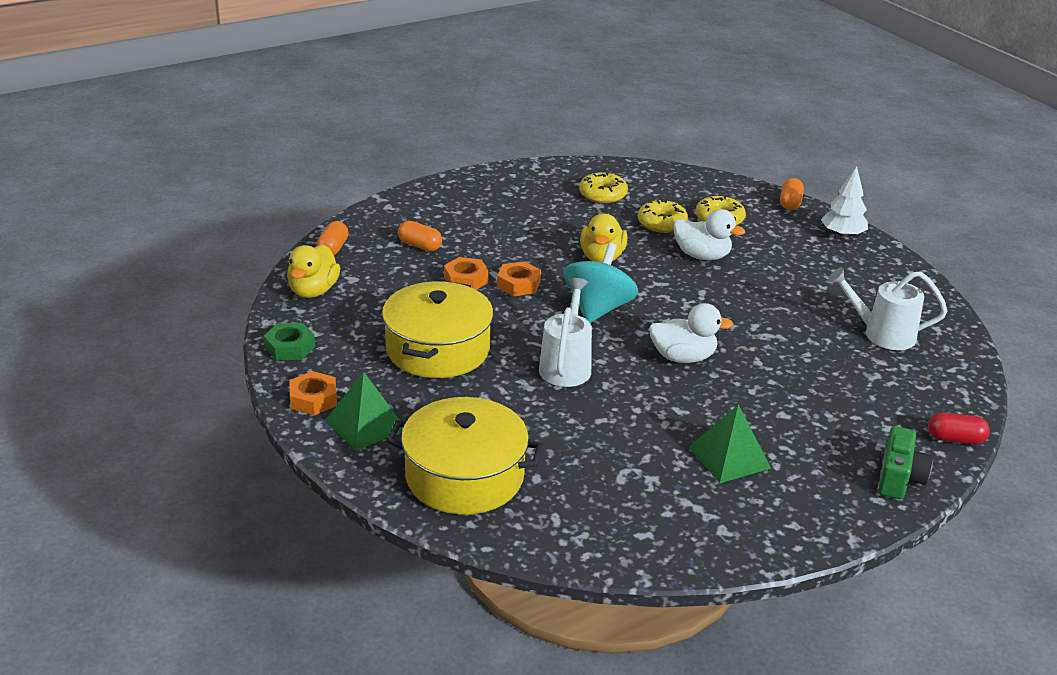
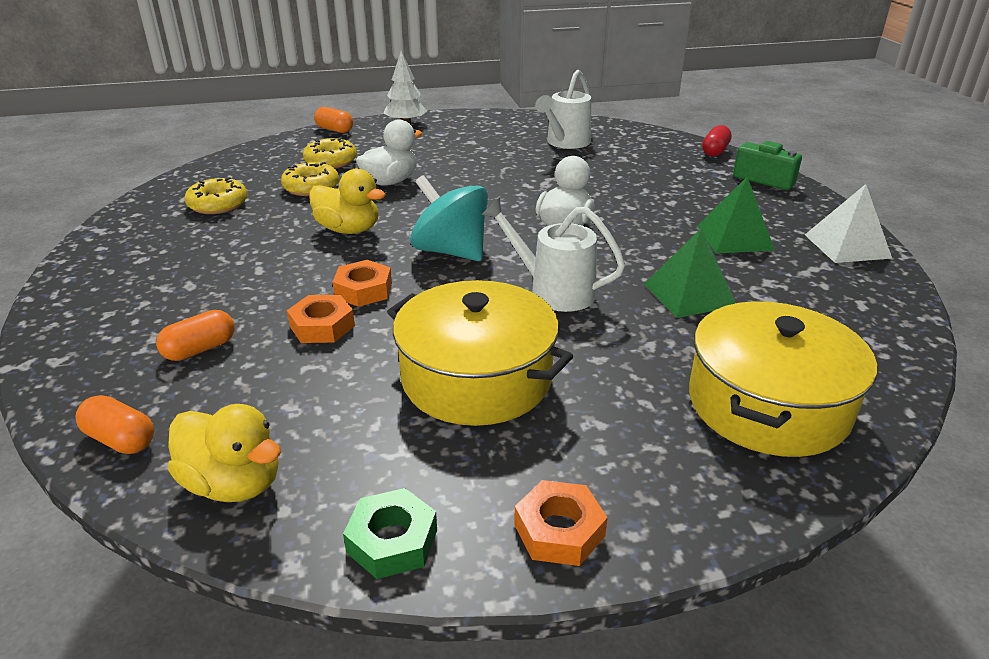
camera: 70 degrees left, 0 degrees up
(365, 424) = (641, 478): green pyramid -> green pyramid (689, 294)
(763, 532) = (847, 246): none -> white pyramid

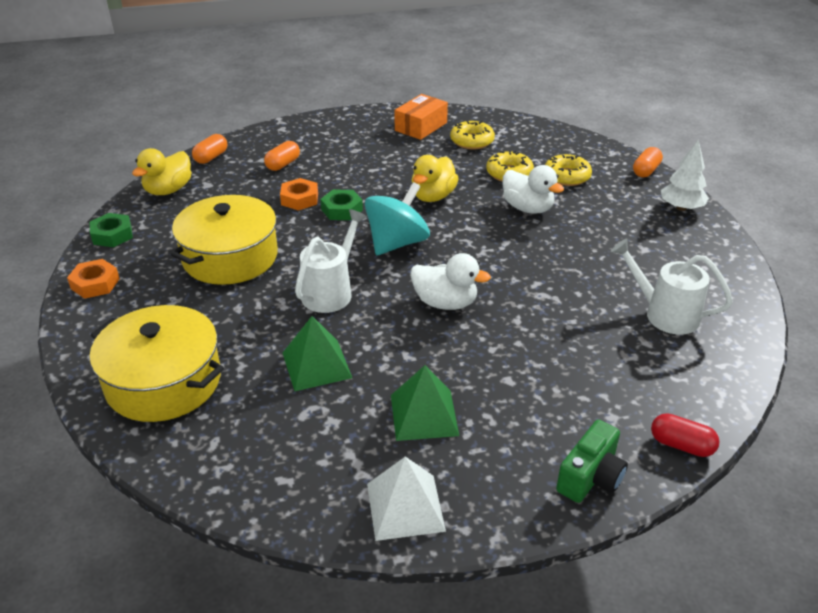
camera: 90 degrees right, 5 degrees up
(150, 236) = (421, 127): none -> orange box
(200, 349) = (283, 164): orange capsule -> orange capsule turned 75 degrees clockwise
(363, 290) = (342, 210): orange nut -> green nut

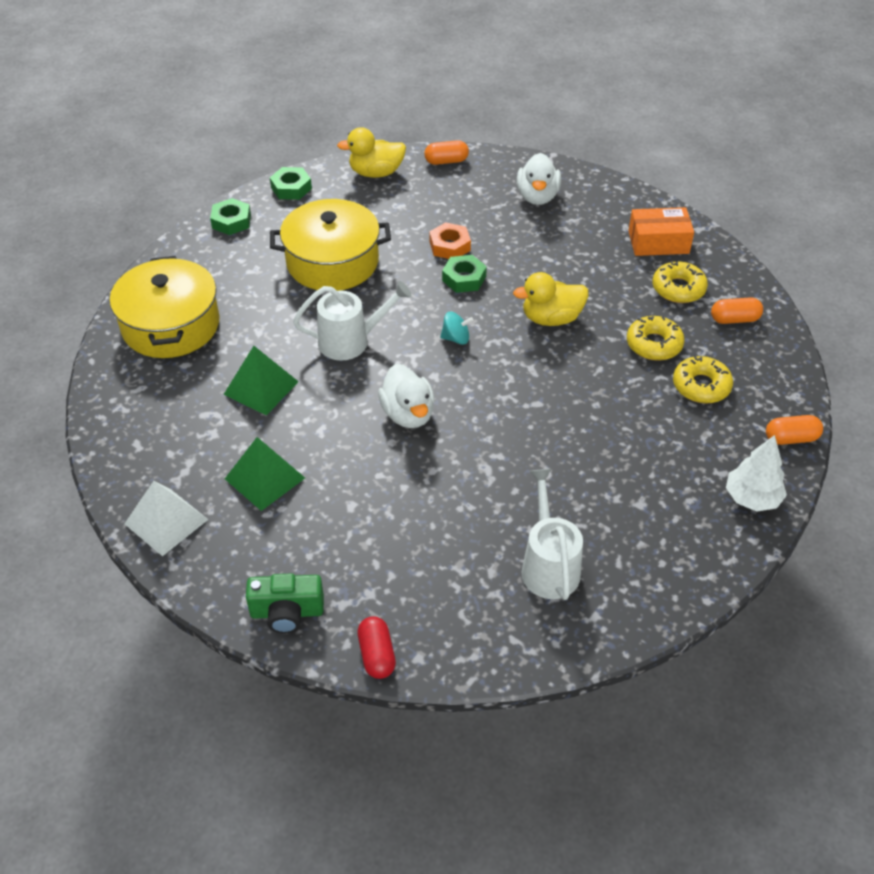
camera: 50 degrees right, 10 degrees up
(95, 284) = (231, 221): orange nut -> green nut
(283, 164) = (486, 204): orange capsule -> orange capsule (734, 319)
(397, 243) = (456, 338): turquoise spinning top -> turquoise spinning top, size x0.47
(527, 208) = (609, 388): white duck -> white duck (537, 196)

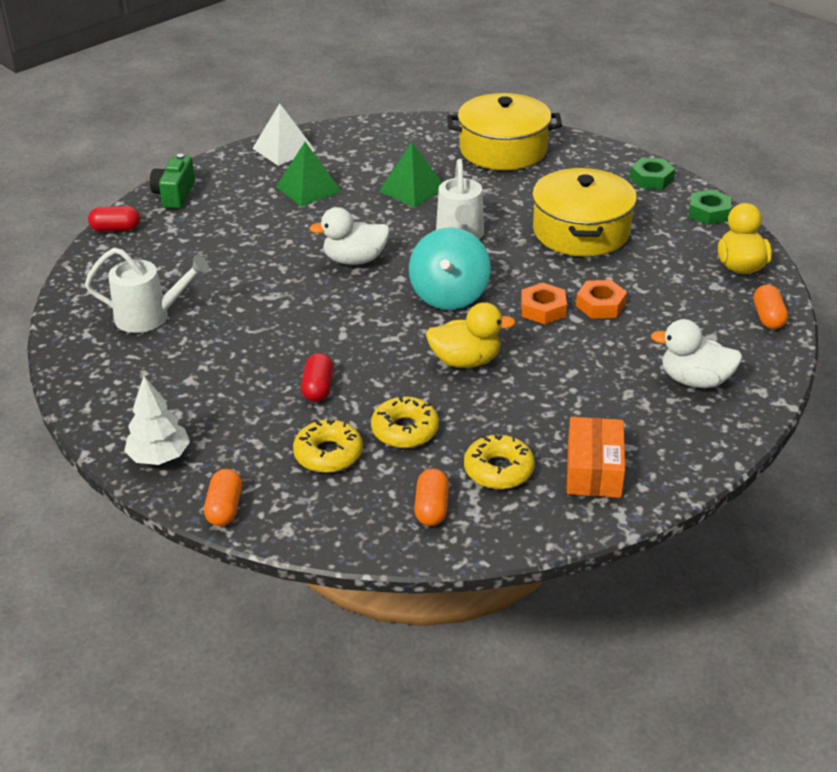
camera: 100 degrees right, 10 degrees down
(456, 338) = (449, 295): turquoise spinning top -> turquoise spinning top, size x2.12
(464, 278) = (543, 309): green nut -> orange nut
(551, 318) = (466, 361): yellow duck -> yellow duck turned 90 degrees clockwise
(619, 407) = (318, 388): none -> red capsule

